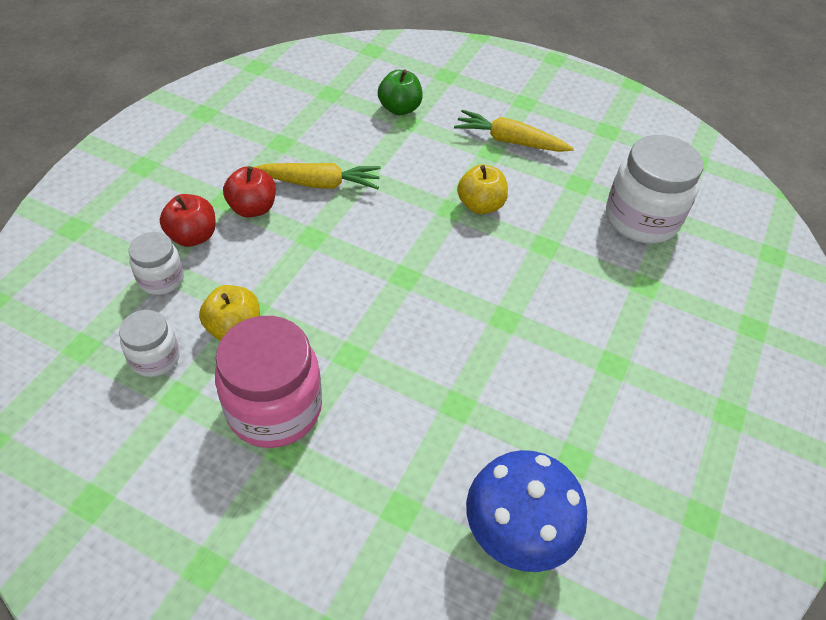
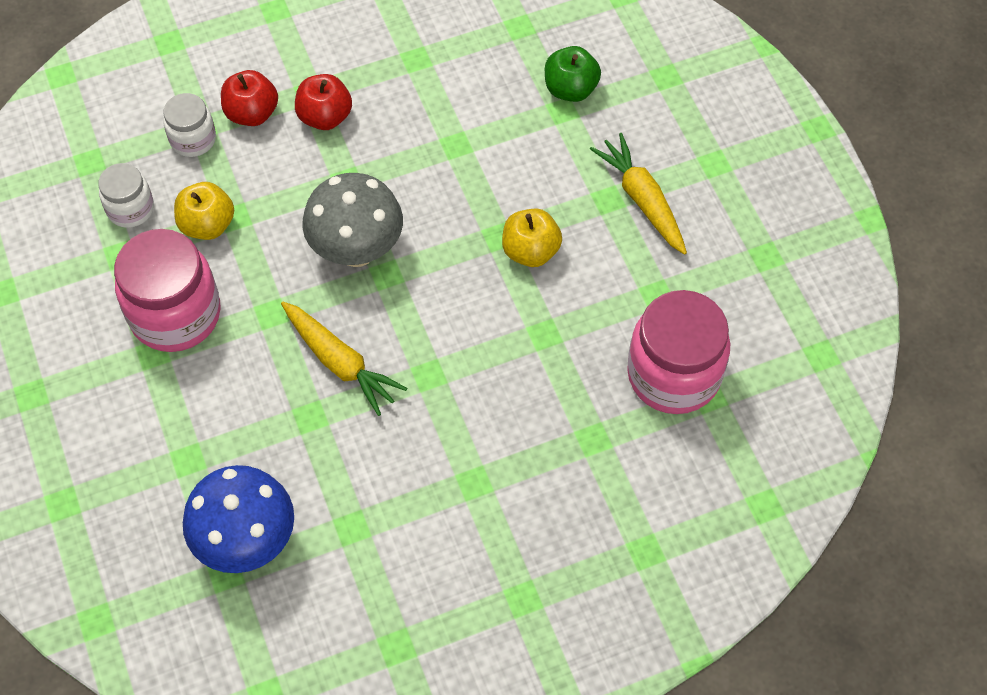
camera: 45 degrees right, 10 degrees up
(319, 183) = (406, 128): yellow carrot -> yellow carrot (340, 362)
(368, 275) = (357, 250): none -> grey mushroom
(641, 219) = (673, 375): white jar -> pink jar

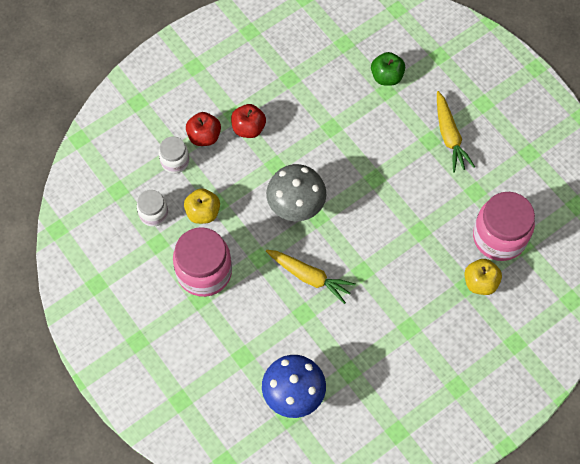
camera: 15 degrees left, 5 degrees up
(530, 251) = (396, 183): yellow apple -> yellow apple (480, 282)
(642, 200) = (449, 136): yellow carrot -> yellow carrot turned 150 degrees counterclockwise

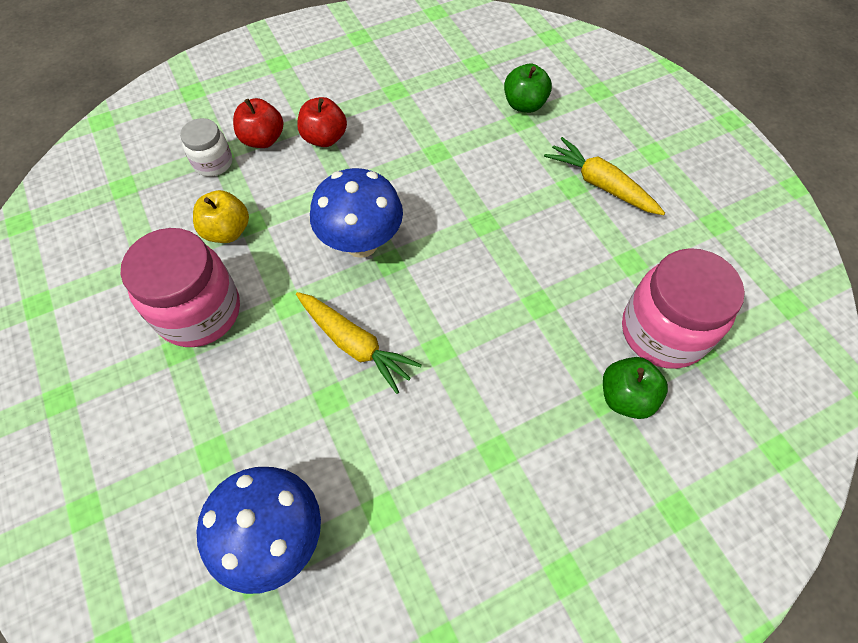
camera: 10 degrees right, 5 degrees down
(153, 214) = (158, 223): white jar -> none
(296, 207) = (361, 243): grey mushroom -> blue mushroom
(449, 136) = (601, 185): yellow carrot -> yellow carrot turned 135 degrees clockwise
(480, 282) = (626, 397): yellow apple -> green apple

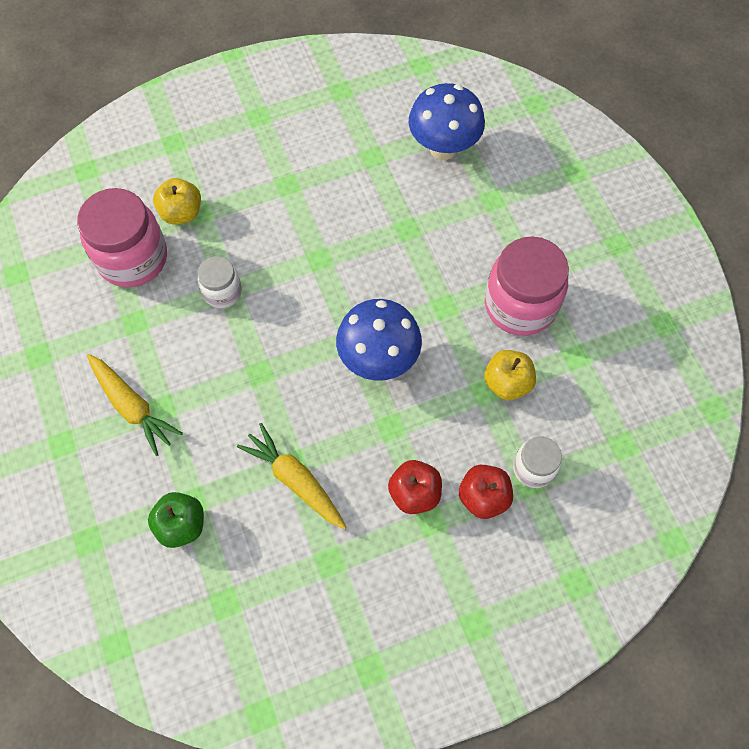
camera: 175 degrees left, 5 degrees up
(355, 344) = (387, 268): yellow carrot -> yellow carrot (295, 480)
(544, 300) = (222, 292): none -> white jar
(626, 397) = (181, 213): green apple -> yellow apple

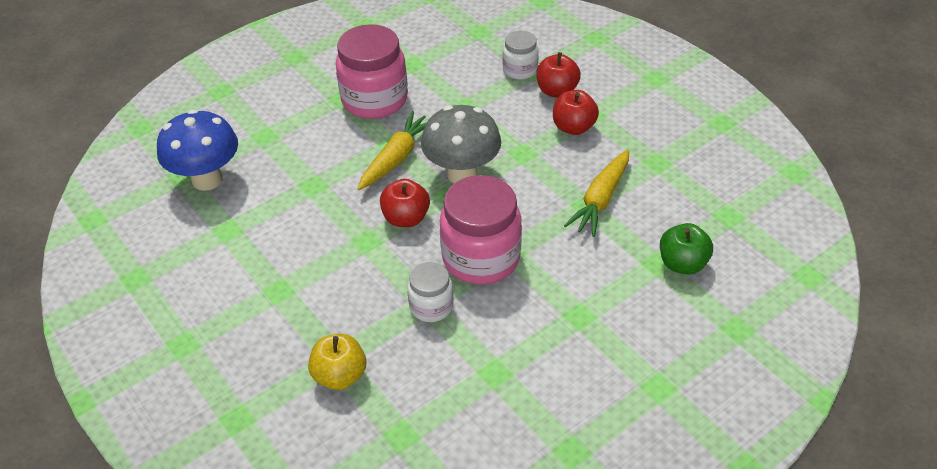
camera: 105 degrees left, 20 degrees down
(132, 258) = (415, 403): pink jar -> pink jar (481, 258)
(132, 406) = (590, 340): yellow carrot -> yellow carrot (396, 158)
(335, 296) = (406, 218): none -> red apple
(378, 359) = (462, 174): blue mushroom -> grey mushroom
(507, 383) = (452, 95): yellow apple -> none

